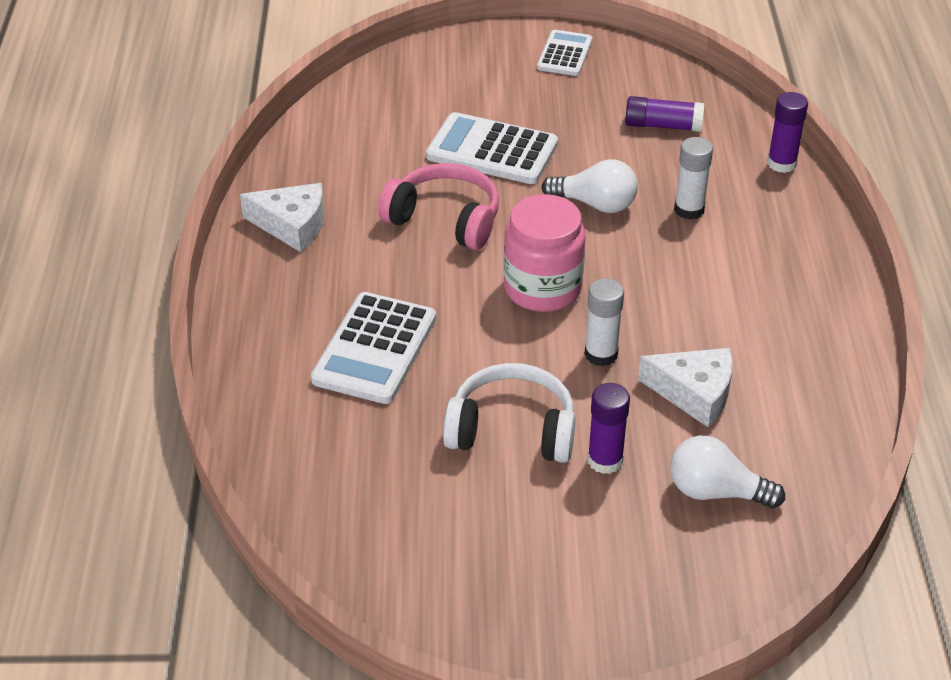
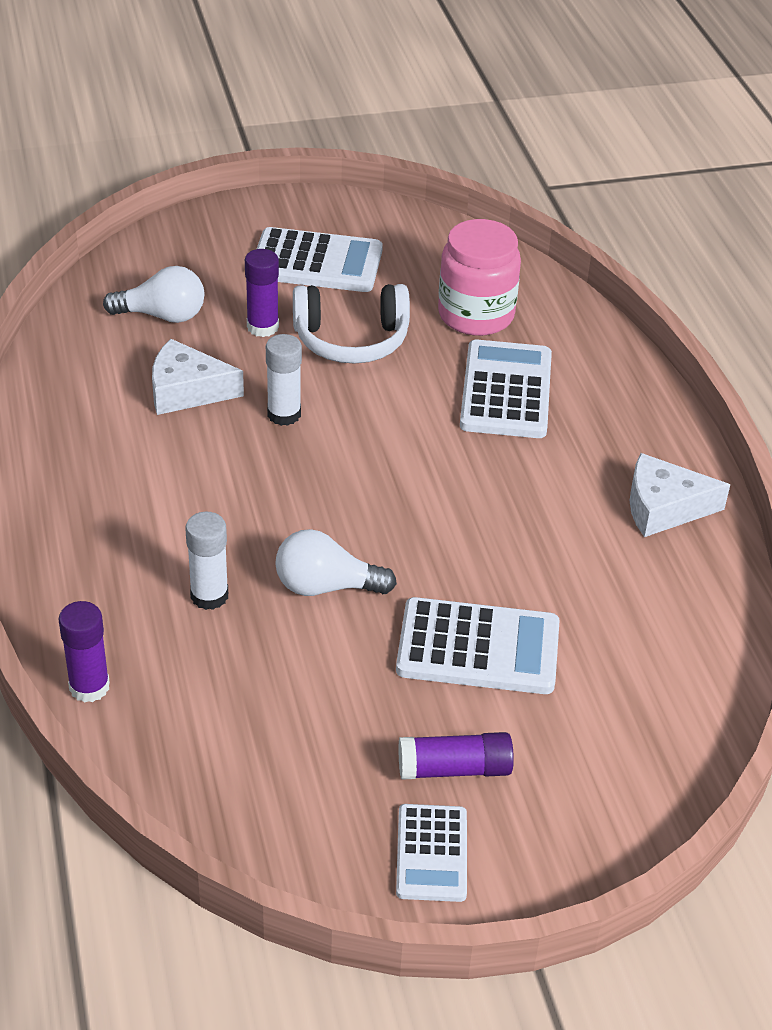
camera: 165 degrees right, 0 degrees up
(445, 219) = (497, 540): pink headphones -> none
(523, 546) = (316, 262): none -> white calculator
(542, 288) = (360, 473): pink jar -> pink jar (476, 315)
(663, 125) = (258, 728): purple glue stick -> purple glue stick (454, 769)

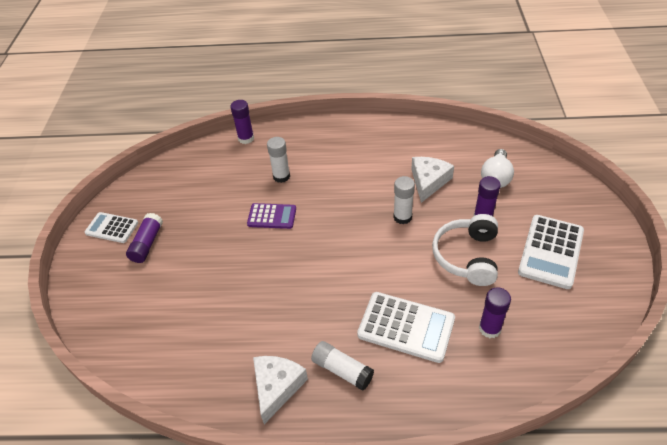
camera: 110 degrees right, 5 degrees up
(326, 586) = (272, 216): white light bulb -> purple calculator
(476, 315) = (489, 328): pink jar -> purple glue stick
(478, 647) = (210, 267): white calculator -> none
(604, 445) = (342, 370): none -> white glue stick

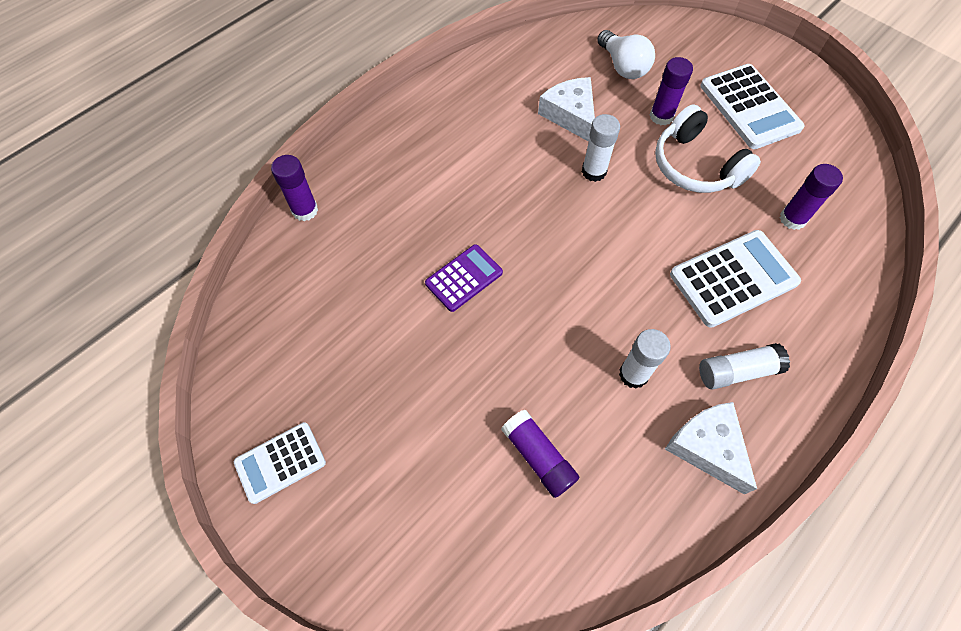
camera: 50 degrees left, 15 degrees up
(147, 244) = (358, 438): purple glue stick -> purple glue stick (538, 457)
(281, 176) = (412, 224): white glue stick -> white glue stick (633, 374)

